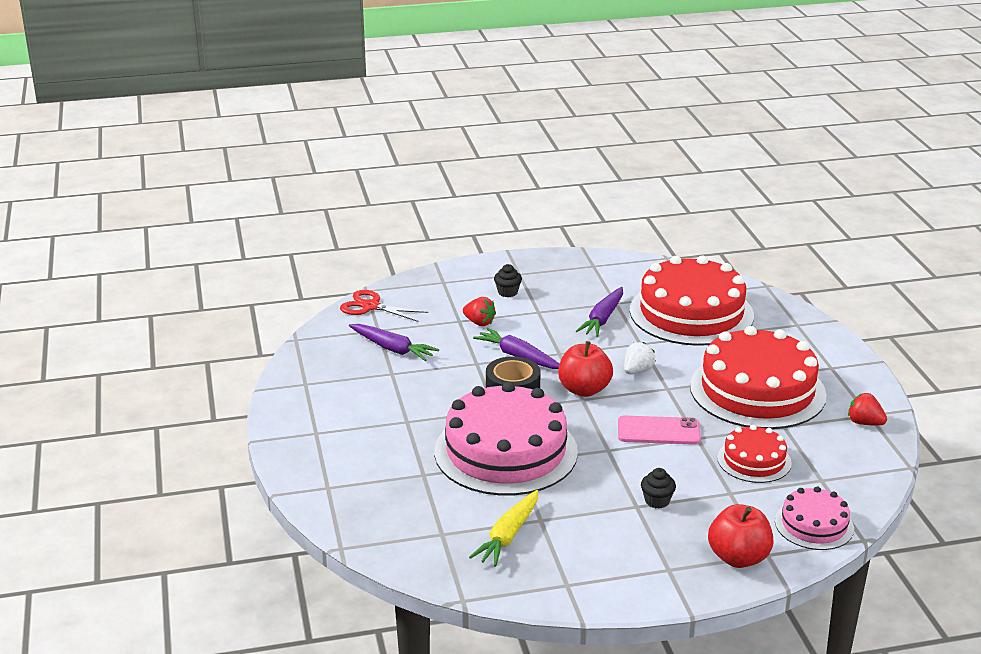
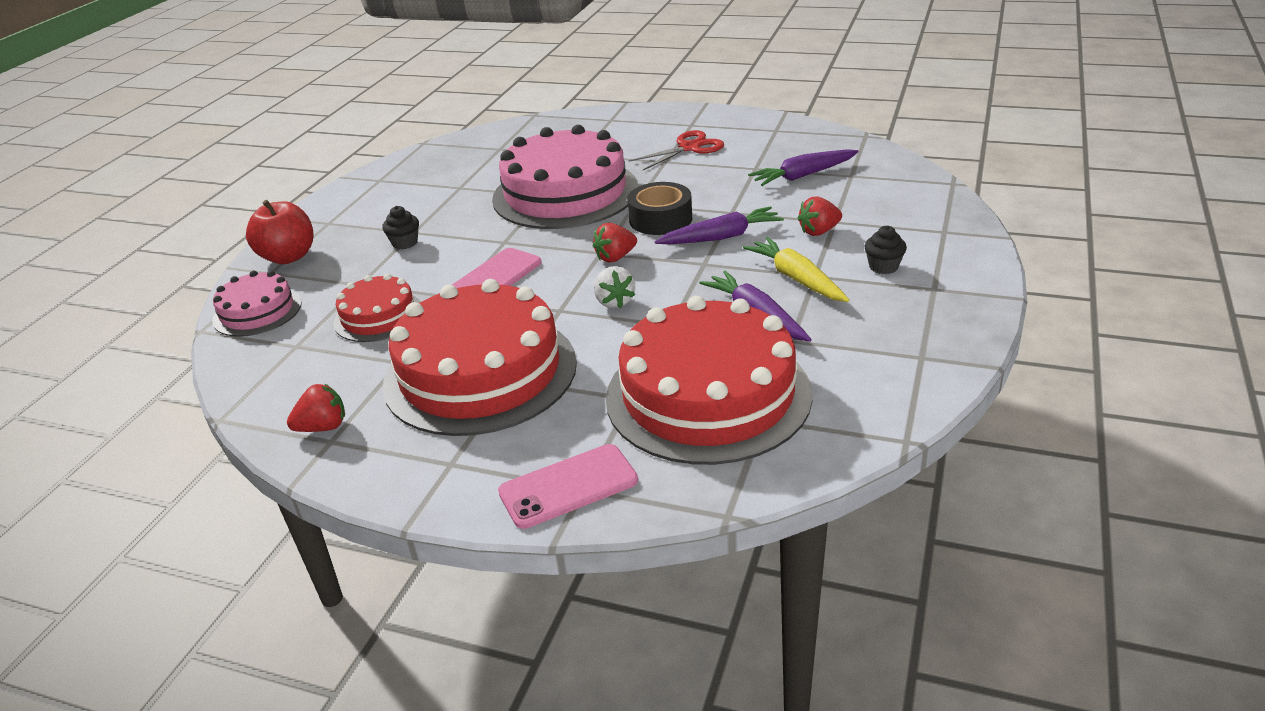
camera: 125 degrees right, 5 degrees up
(370, 306) = (909, 179): red scissors -> red scissors (689, 148)
(508, 535) = (461, 171): yellow carrot -> yellow carrot (796, 279)
(584, 390) = (615, 257): red apple -> red strawberry
(801, 328) = (568, 486): none -> pink phone

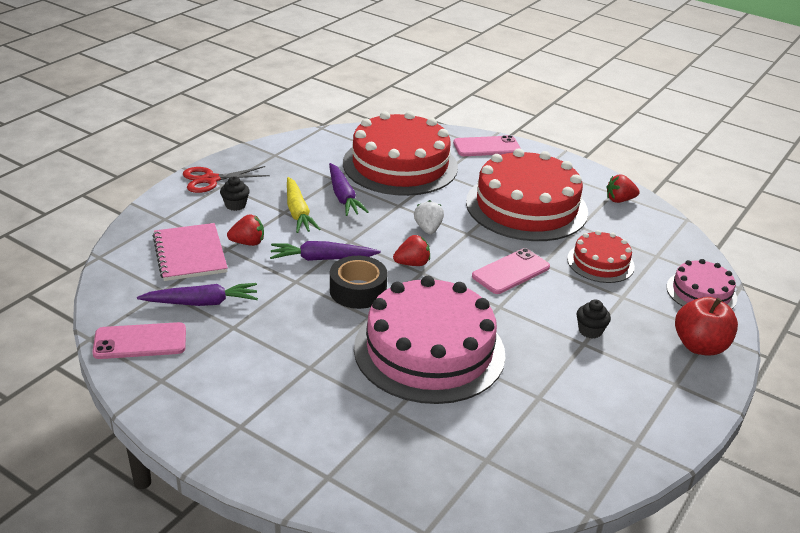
camera: 170 degrees left, 0 degrees up
(689, 148) = (271, 380): red scissors -> red scissors (210, 179)
(822, 143) = (140, 341): none -> pink phone
(867, 207) = (190, 254): none -> pink notebook

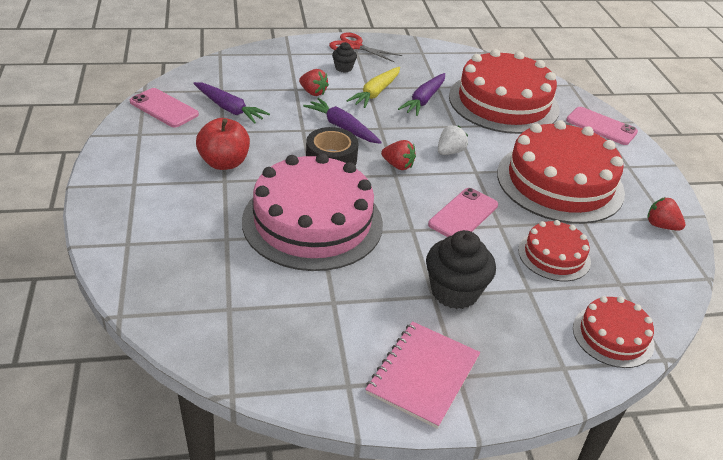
camera: 45 degrees right, 5 degrees up
(190, 254) = (269, 79): pink notebook -> pink notebook (423, 375)
(511, 272) = (463, 215): pink phone -> pink phone turned 60 degrees counterclockwise
(590, 331) = (454, 292): black cupcake -> black cupcake, size x1.93
(700, 346) = (533, 369): red apple -> red apple (224, 163)
(701, 292) = (613, 336): pink cake -> red cake

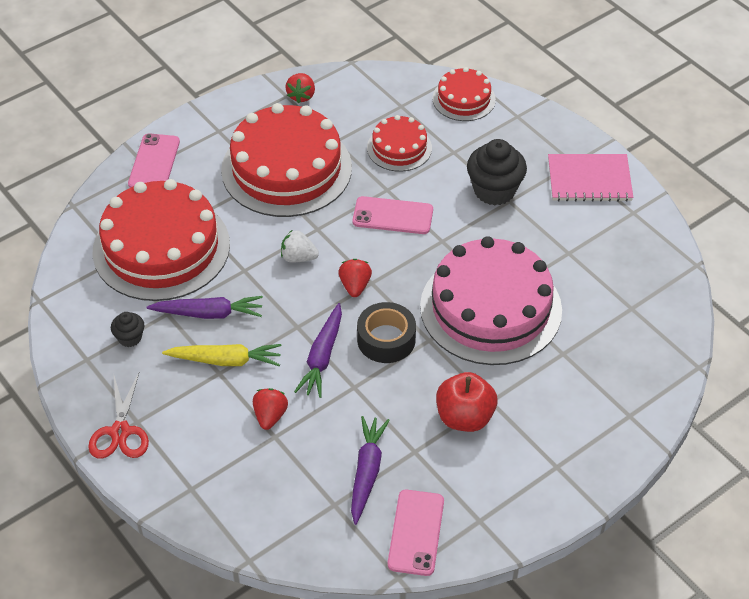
camera: 115 degrees left, 10 degrees up
(343, 68) = (188, 416): black cupcake -> black cupcake (130, 338)

